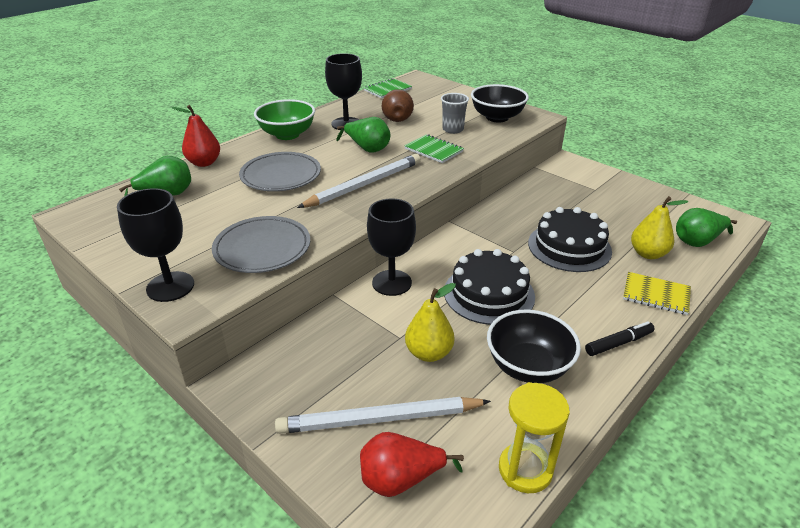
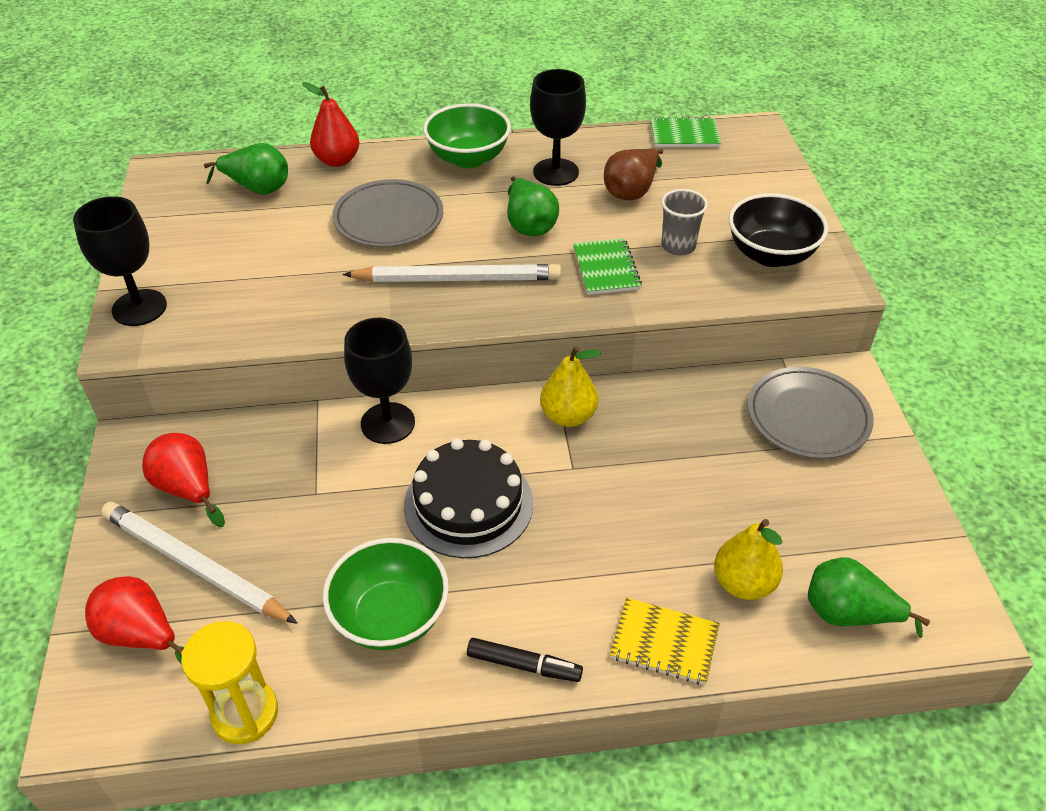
camera: 40 degrees right, 10 degrees up
(262, 248) = (259, 309): grey plate -> grey plate (808, 417)
(314, 383) = (188, 489): none -> red pear
(429, 353) = (319, 530): yellow pear -> yellow pear (568, 416)
(528, 367) = (390, 617): black bowl -> green bowl
(569, 247) = (651, 506): black cake -> none
(656, 295) = (664, 642): yellow notebook -> yellow notebook turned 45 degrees counterclockwise

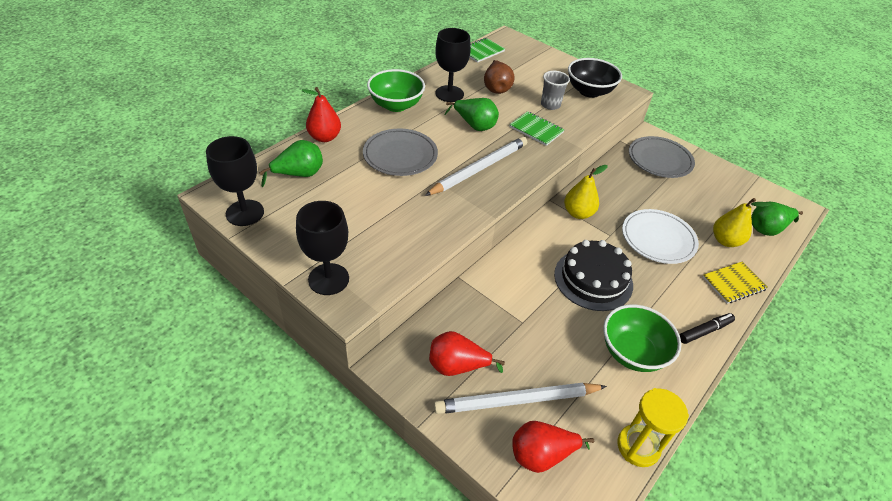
camera: 45 degrees left, 0 degrees up
(387, 423) = (508, 266): black goblet -> black goblet (245, 213)
(636, 515) = (658, 239): none -> white plate

